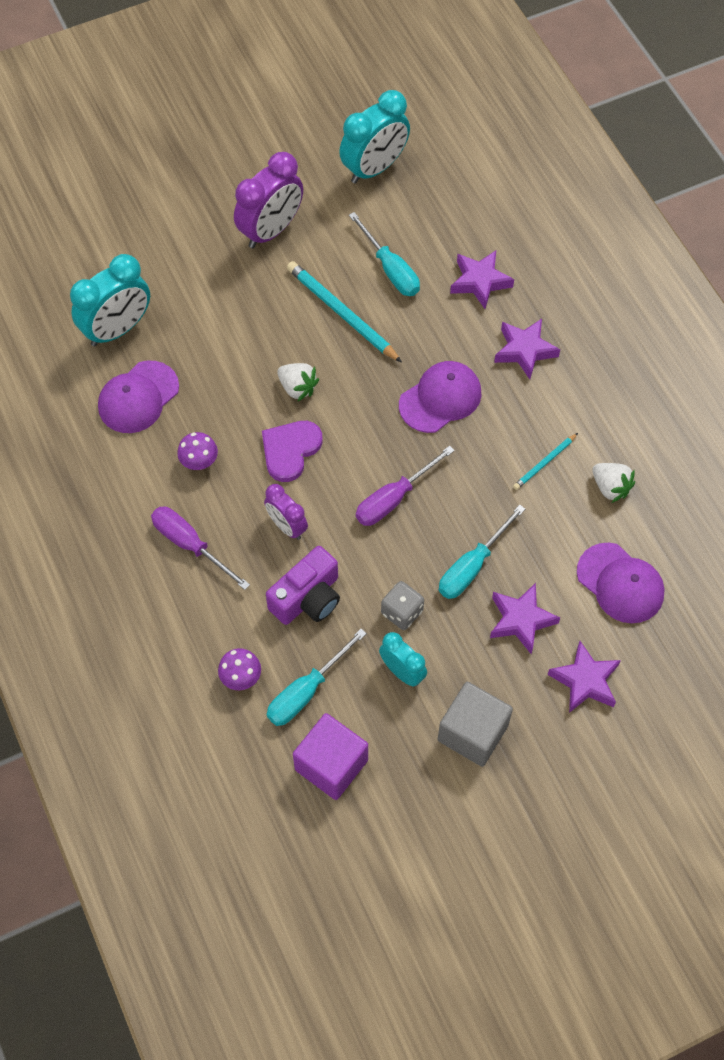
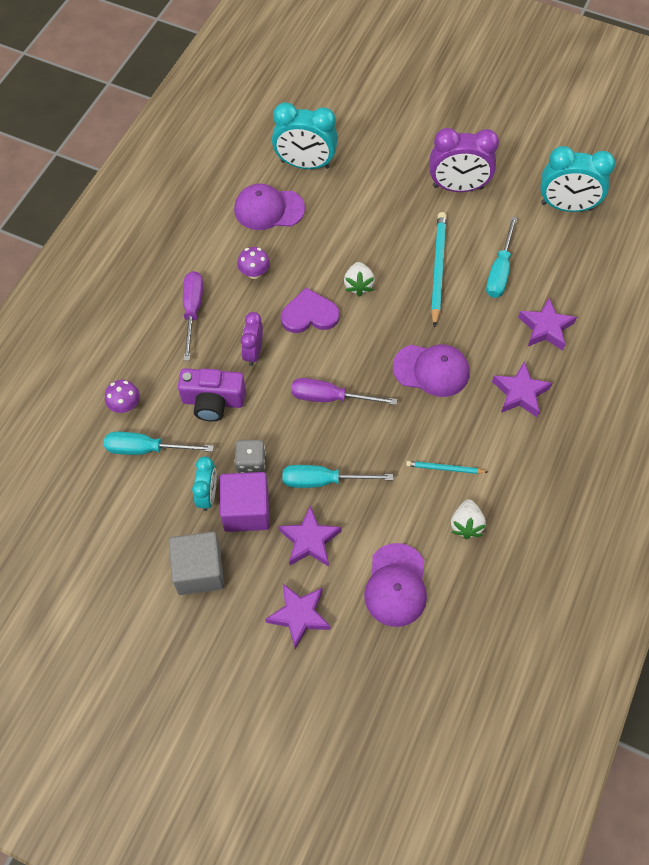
camera: 50 degrees right, 0 degrees up
(331, 765) = (106, 501): purple cube -> purple cube (246, 510)

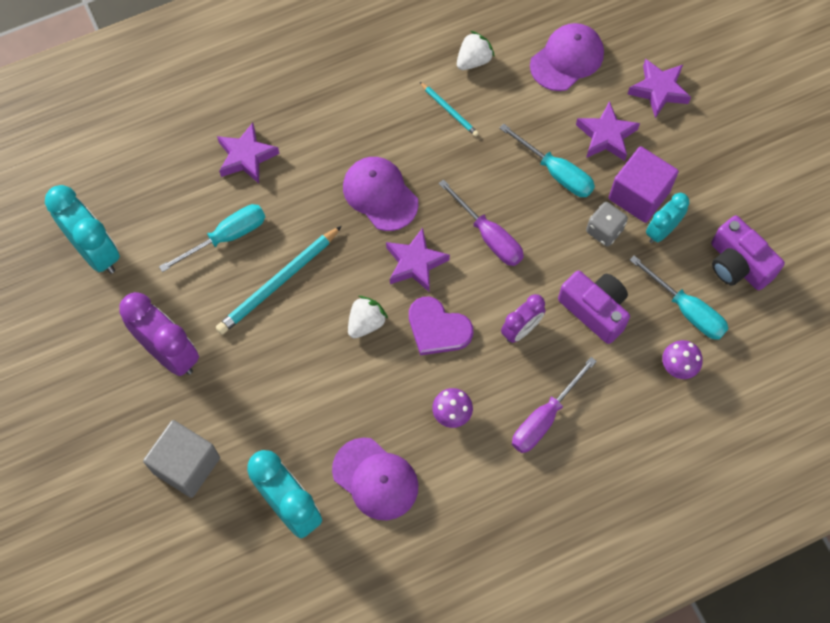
camera: 140 degrees left, 5 degrees up
(131, 511) = (737, 264): none -> purple camera
(199, 570) = (713, 176): grey cube -> grey cube (186, 465)
(520, 393) = (327, 121): purple star -> purple star (415, 263)

